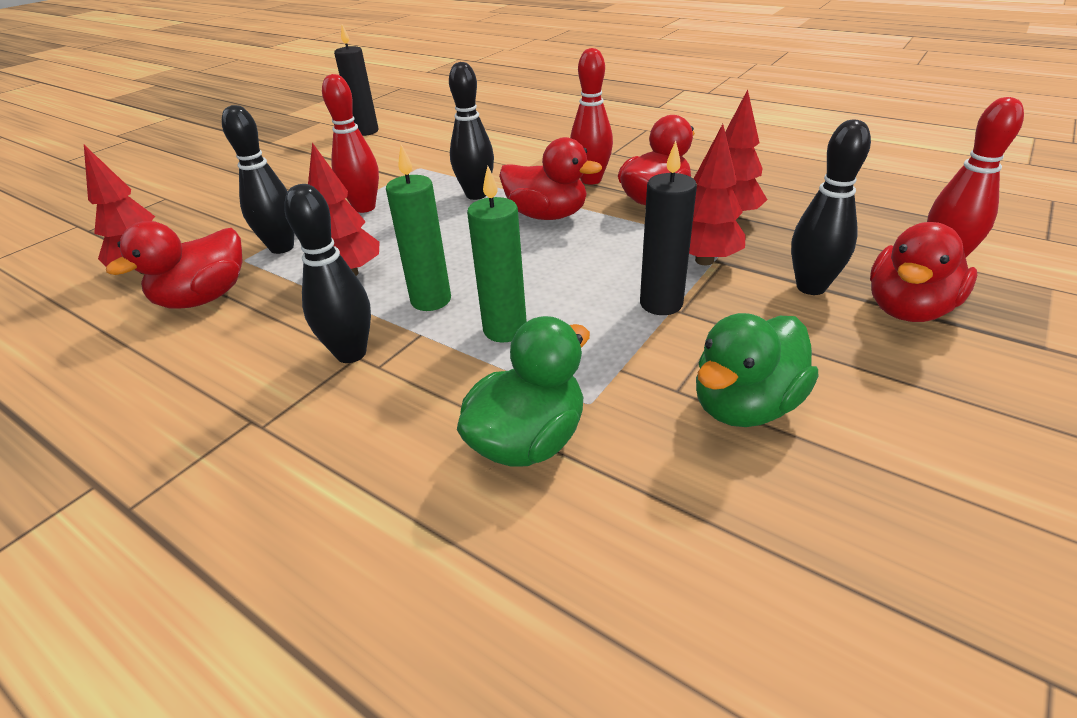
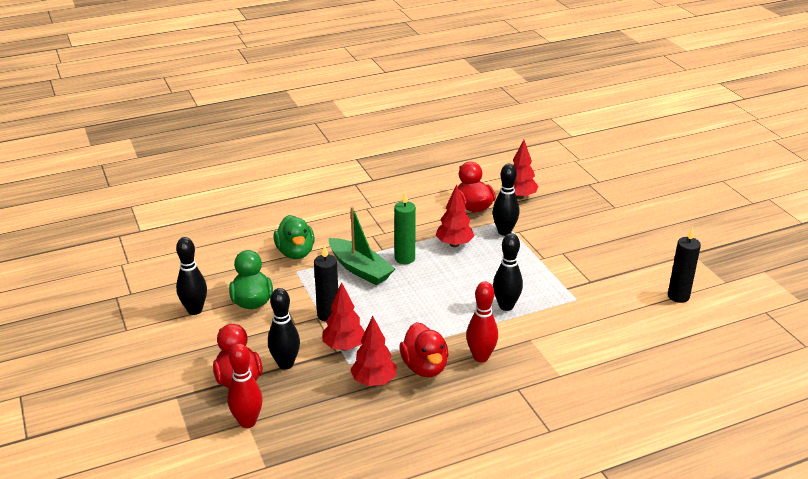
camera: 120 degrees right, 5 degrees down
(351, 353) = (387, 232): black bowling pin -> black bowling pin (195, 310)
(364, 208) = (529, 265): red bowling pin -> none
(505, 330) = (360, 269): green candle -> green boat
(547, 215) = (450, 320): red duck -> none

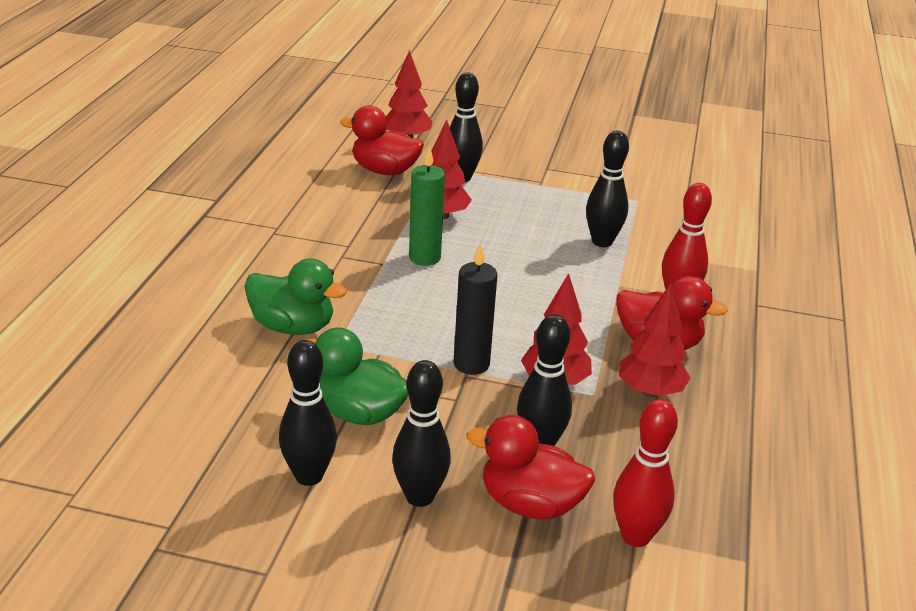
camera: 55 degrees left, 0 degrees up
(211, 346) = (419, 496): none -> black bowling pin
(360, 269) = (402, 297): green boat -> none
(678, 296) = (694, 153): black candle -> none

